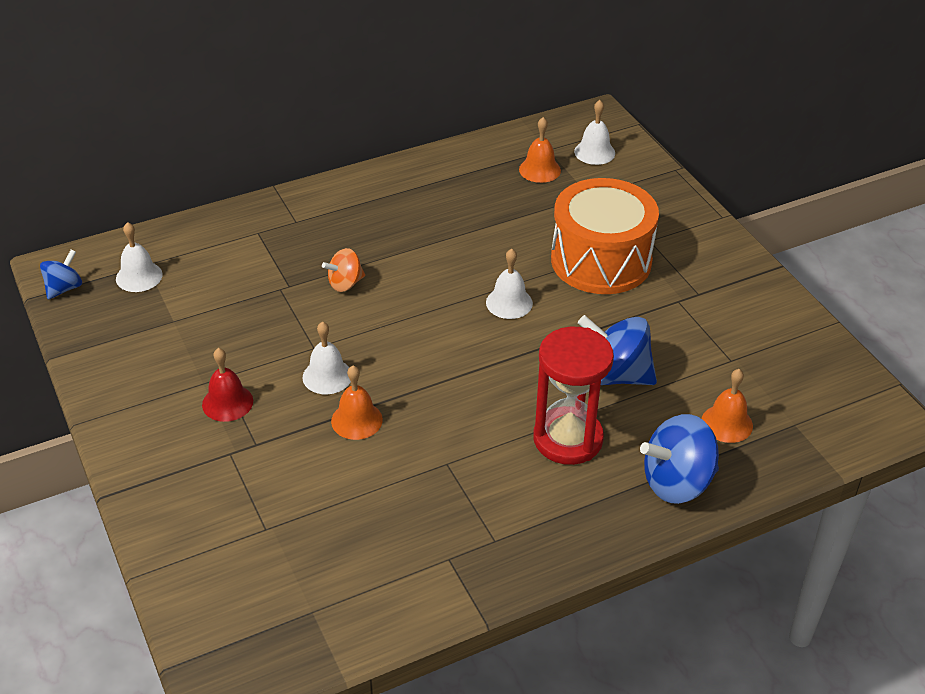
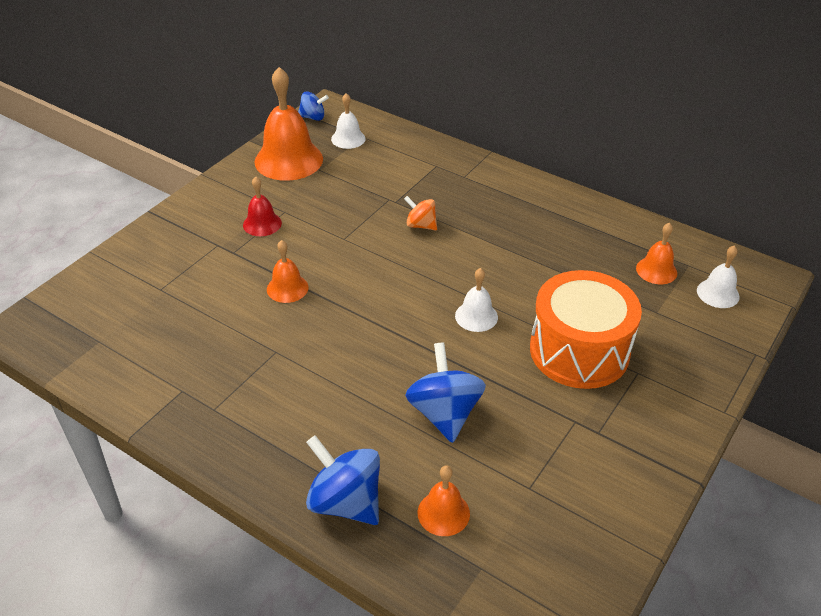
camera: 60 degrees right, 0 degrees up
(128, 339) = (288, 160): none -> orange bell
(327, 376) = (320, 256): white bell -> none
(568, 439) = (348, 410): red hourglass -> none

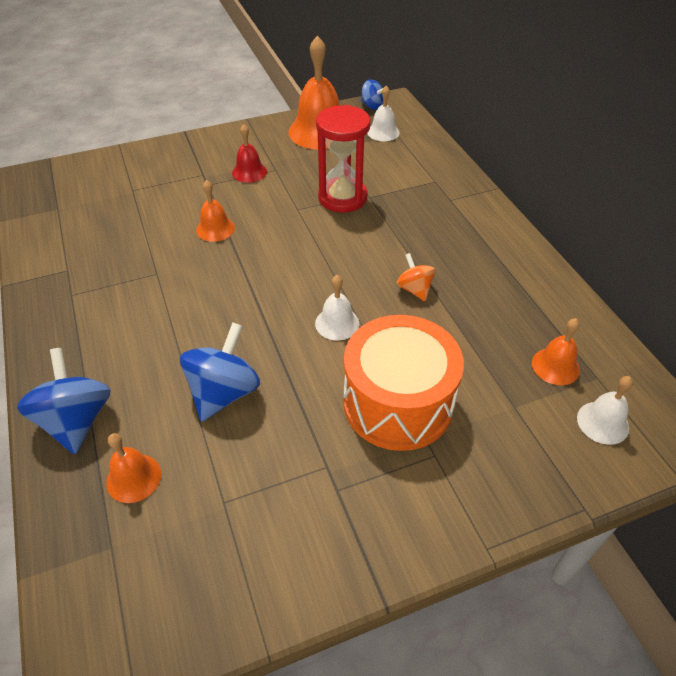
camera: 35 degrees right, 5 degrees up
(373, 212) = (342, 198): none -> red hourglass
(421, 225) = (370, 225): orange spinning top -> orange spinning top (414, 289)

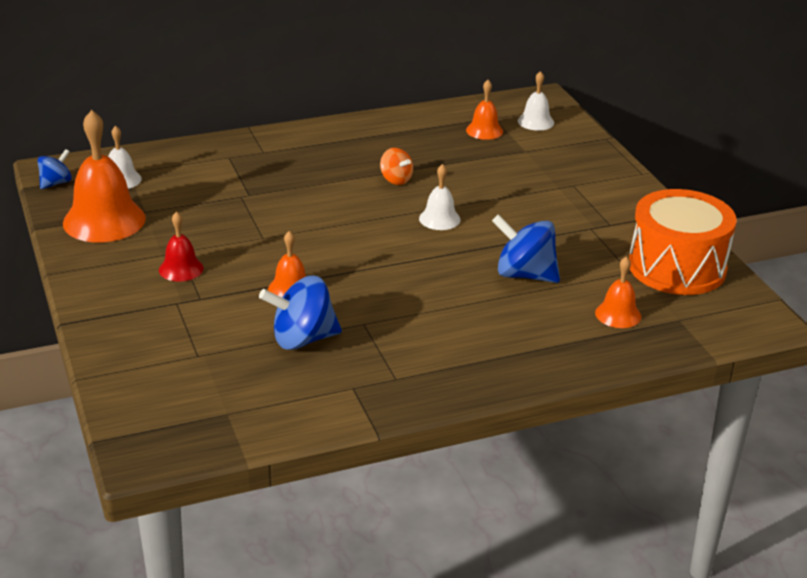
camera: 90 degrees left, 15 degrees down
(76, 420) = (565, 351): blue spinning top -> blue spinning top (302, 339)
(342, 198) = (247, 210): red hourglass -> none
(398, 403) = (527, 196): orange drum -> orange drum (677, 267)
(414, 289) = (396, 180): orange spinning top -> orange spinning top turned 105 degrees counterclockwise

